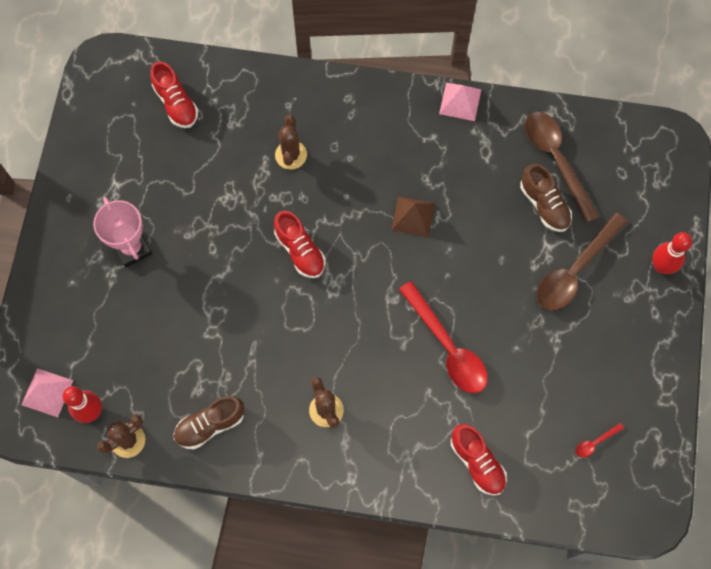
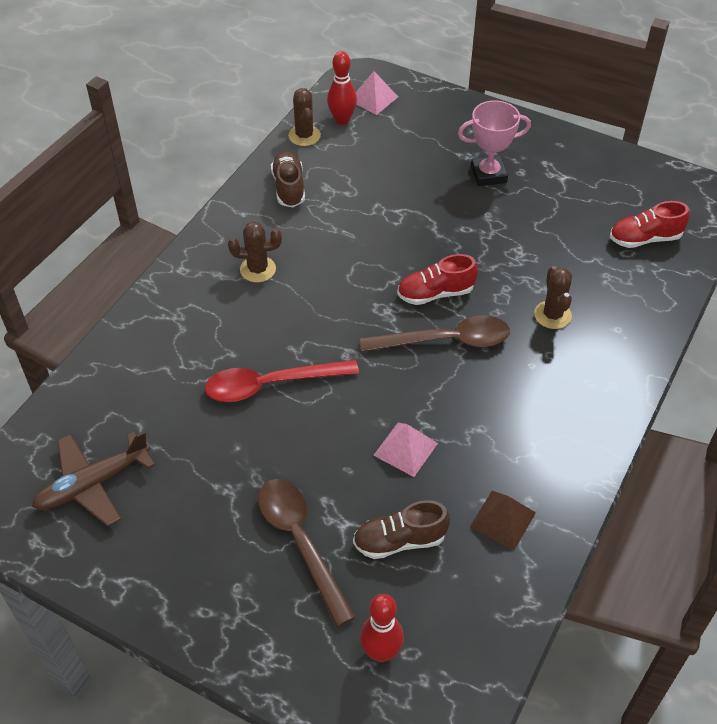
camera: 110 degrees right, 20 degrees down
(291, 155) = (552, 315): brown cactus -> brown cactus turned 60 degrees clockwise
(413, 216) = (437, 401): brown pyramid -> brown pyramid (502, 519)
(460, 101) = (576, 498): pink pyramid -> pink pyramid (405, 449)
(477, 462) = (137, 370): red shoe -> none
(556, 160) = (457, 578): brown spoon -> brown spoon (445, 341)
(595, 442) = (92, 484): red spoon -> brown plane
(661, 266) = (260, 646): red bowling pin -> red bowling pin (381, 652)

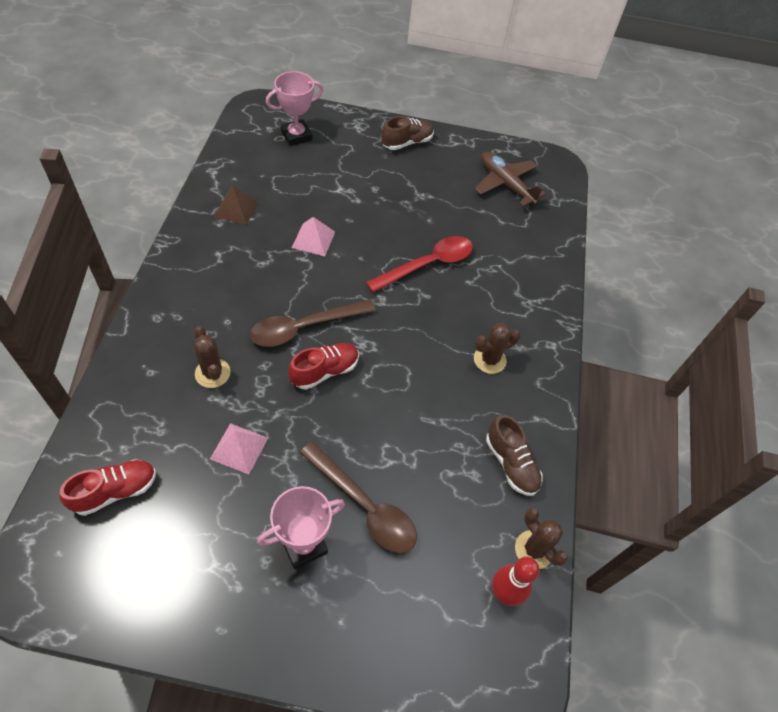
camera: 155 degrees right, 5 degrees up
(92, 484) = (505, 184): brown plane -> brown plane turned 75 degrees counterclockwise
(300, 542) = (362, 176): brown spoon -> brown spoon (364, 506)
(373, 98) = (483, 649): pink pyramid -> pink pyramid (239, 448)
(381, 652) = (296, 136): red bowling pin -> pink trophy
(399, 540) = (301, 187): brown shoe -> brown shoe (407, 143)

